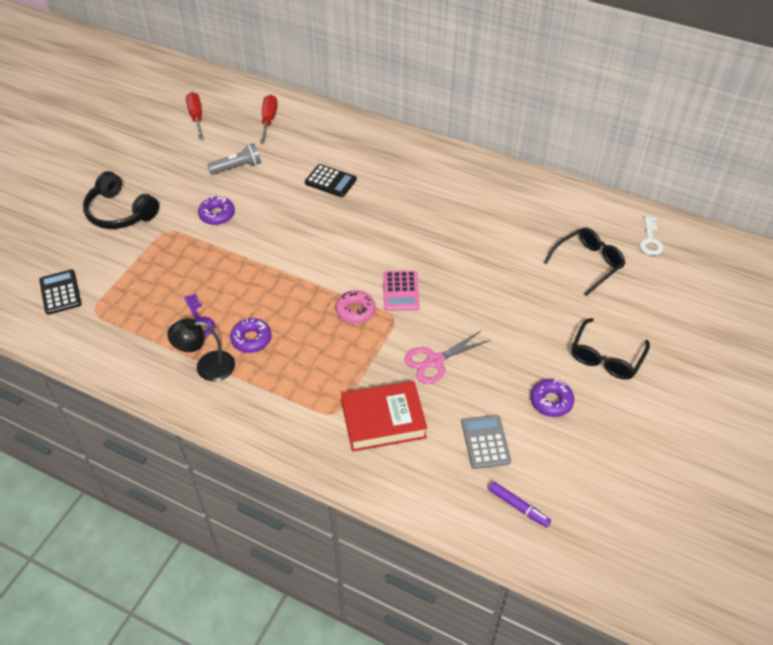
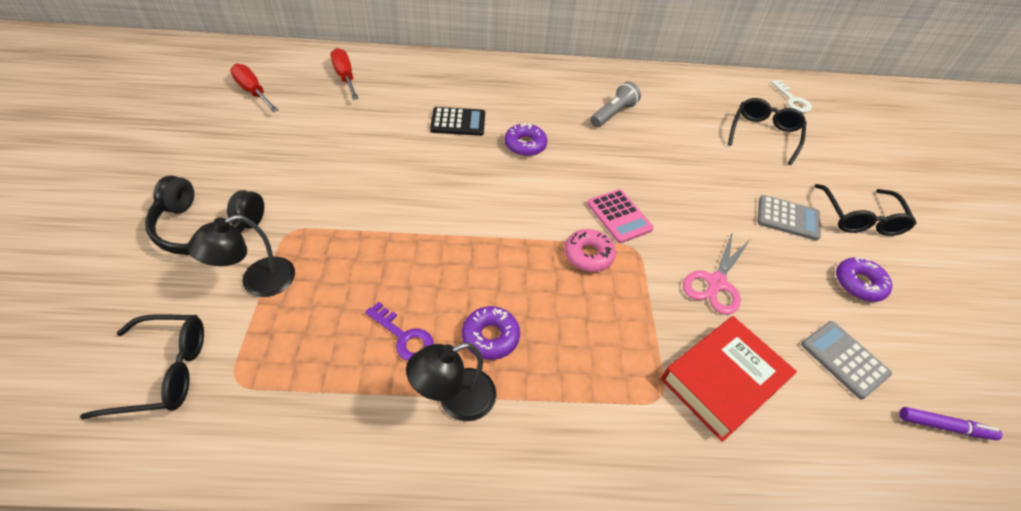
camera: 30 degrees left, 0 degrees up
(60, 292) = (164, 371): black calculator -> black glasses
(132, 258) = (258, 282): none -> black lamp
(217, 214) = (346, 193): purple donut -> purple donut (525, 145)
(237, 167) = (339, 133): grey flashlight -> grey flashlight (613, 114)
(540, 336) = (788, 218): none -> grey calculator

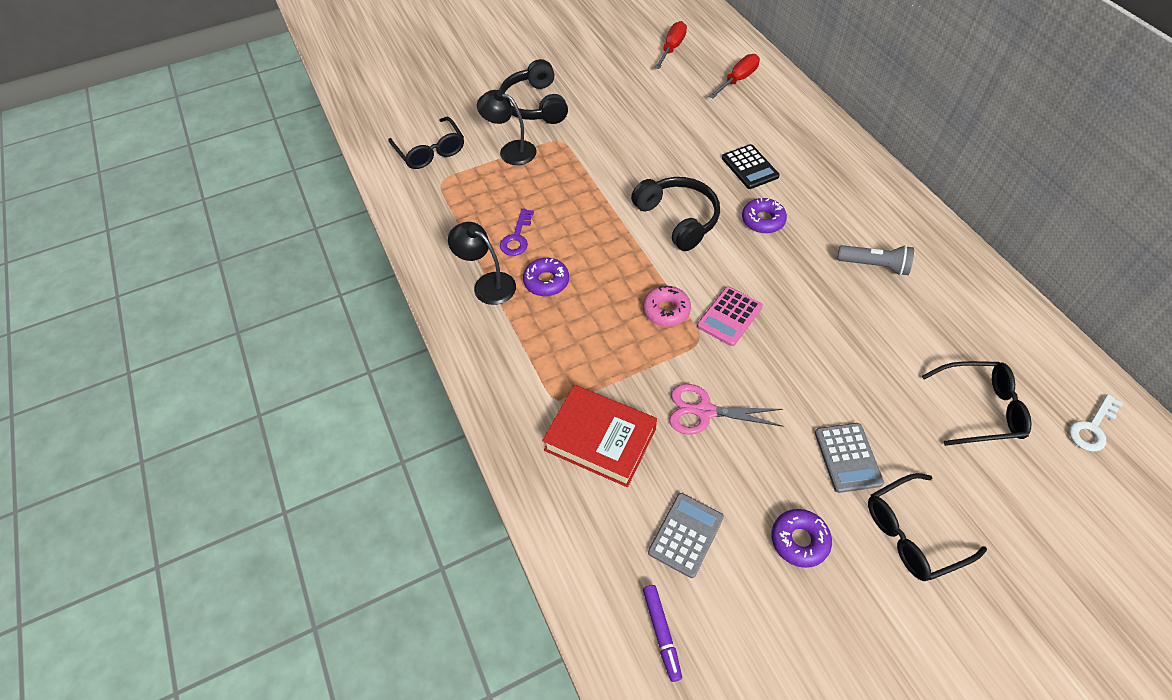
camera: 70 degrees right, 5 degrees up
(482, 194) = (678, 218): none -> black headphones

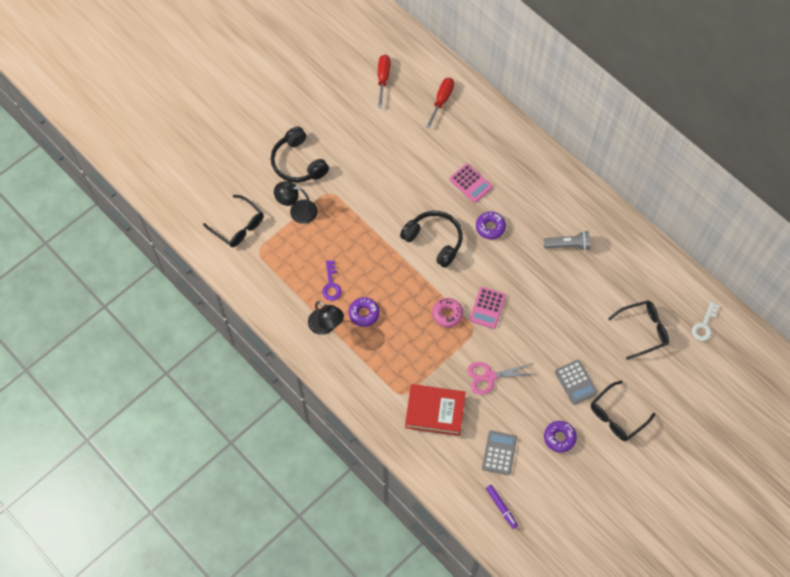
camera: 20 degrees left, 10 degrees up
(487, 284) = (326, 326): black lamp -> black lamp turned 150 degrees counterclockwise
(750, 167) = (471, 183): black calculator -> pink calculator

